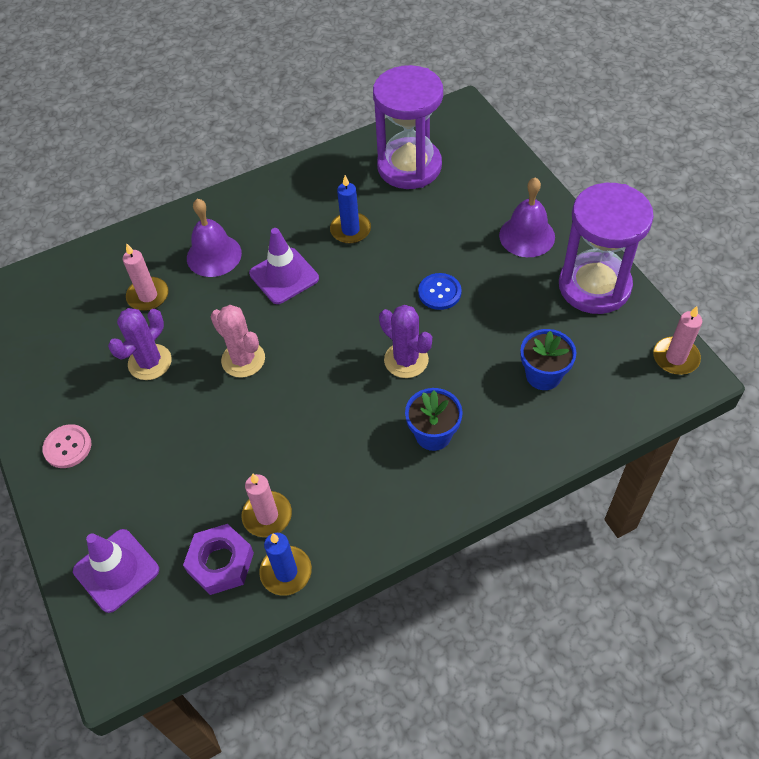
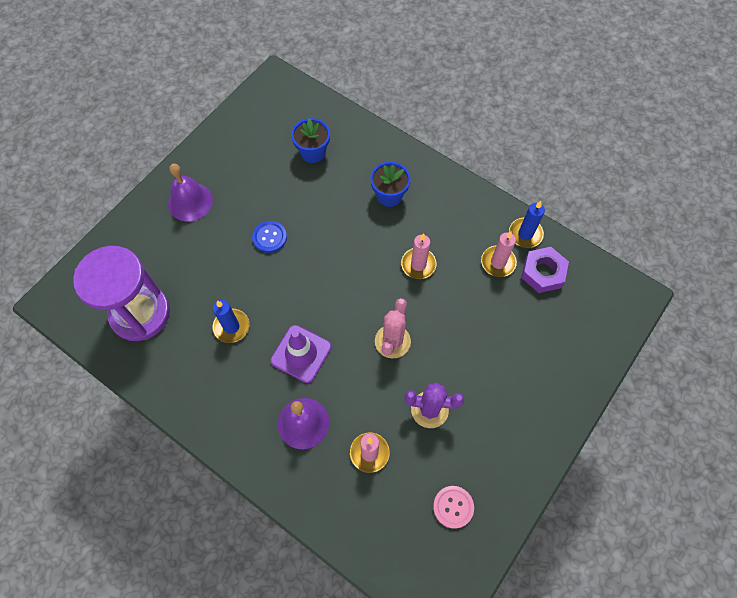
camera: 120 degrees left, 10 degrees up
(67, 447) = (529, 424): pink button -> pink button (453, 507)
(116, 570) = (586, 331): purple traffic cone -> none
(406, 360) = (339, 234): purple cactus -> none
(594, 286) = (223, 147): purple hourglass -> none
(675, 358) = (265, 90): pink candle -> pink candle (418, 264)

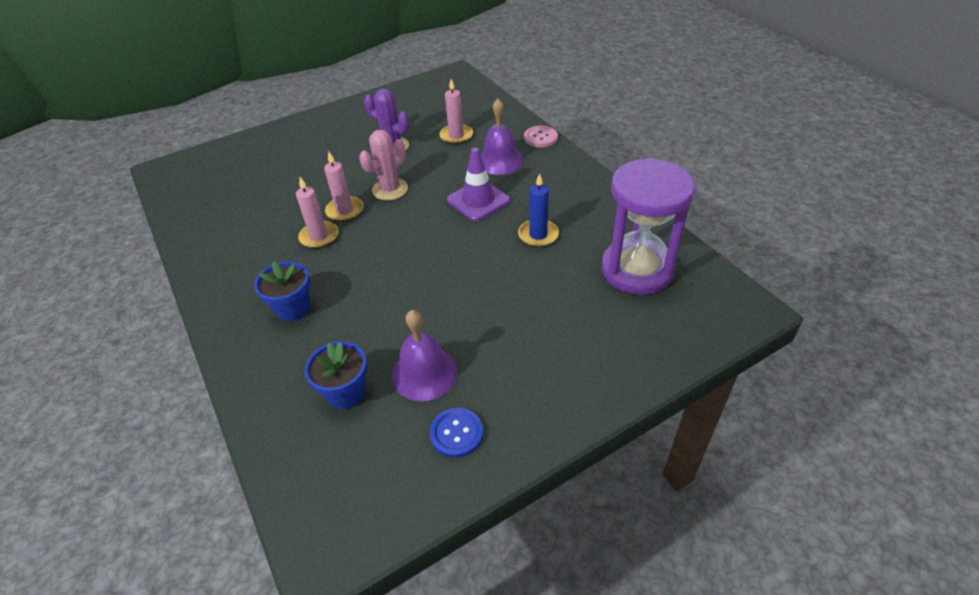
camera: 155 degrees left, 20 degrees down
(190, 202) = (546, 376): purple bell -> purple bell (424, 373)
(269, 237) = (460, 304): blue button -> blue button (456, 433)
(453, 507) = (415, 103): pink button -> pink button (540, 138)
(498, 262) = (244, 219): pink candle -> pink candle (345, 211)
(525, 234) = (195, 233): blue candle -> none
(543, 272) = (215, 202): purple nut -> none

